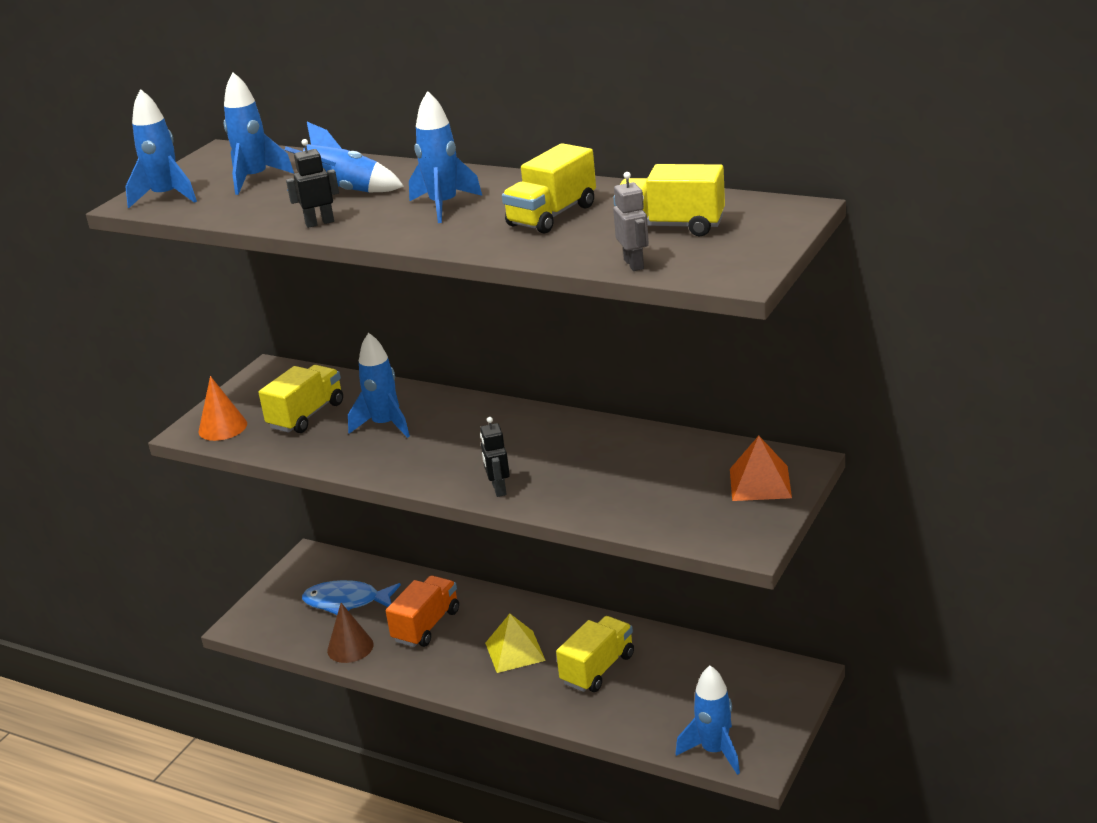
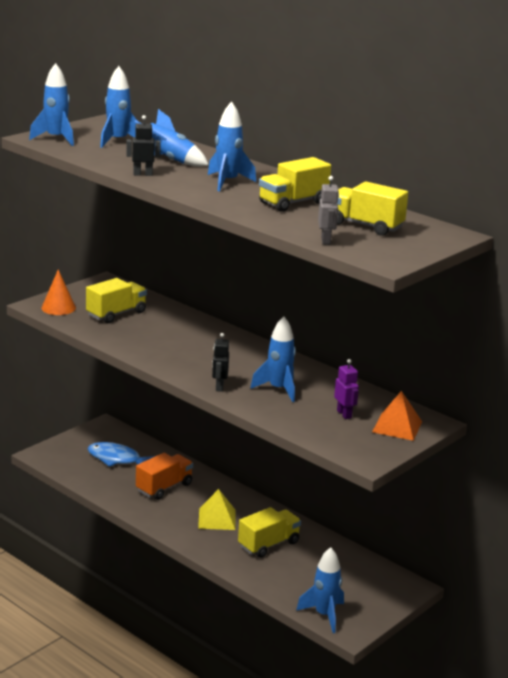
camera: 10 degrees right, 5 degrees down
(350, 647) = (107, 487): brown cone -> none
(385, 425) = (164, 332): blue rocket -> blue rocket (278, 389)
(683, 484) = (344, 414): none -> purple robot

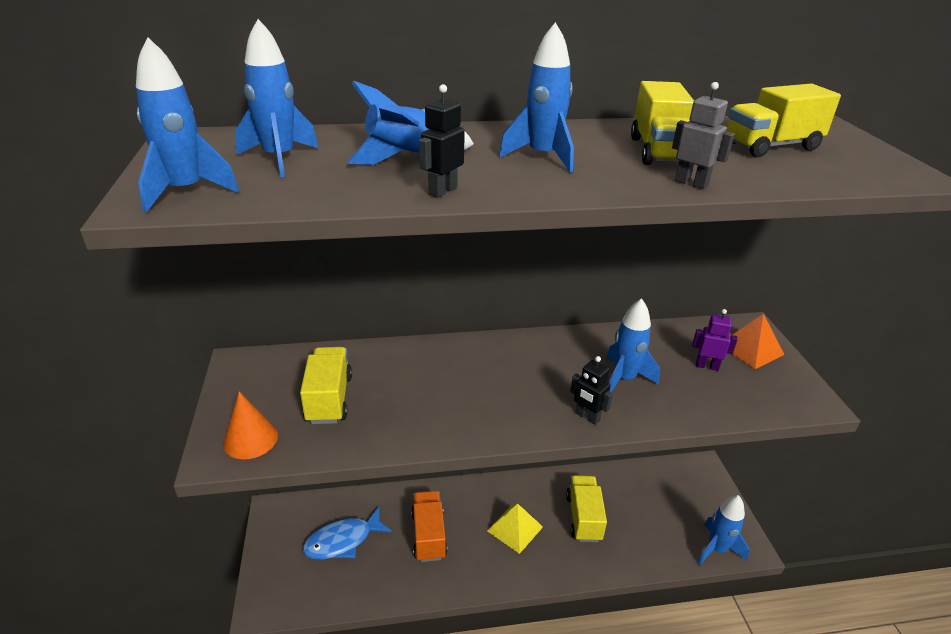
camera: 50 degrees left, 10 degrees up
(326, 241) = (820, 180): grey robot -> grey robot (691, 183)

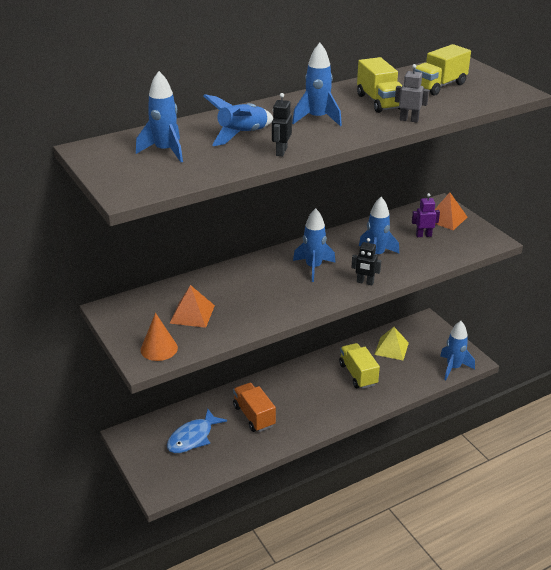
camera: 20 degrees left, 0 degrees up
(186, 192) = (138, 182): blue rocket -> blue rocket (313, 268)
(329, 399) = (192, 314): yellow truck -> orange pyramid
(515, 528) = (313, 394): yellow pyramid -> yellow pyramid (391, 348)

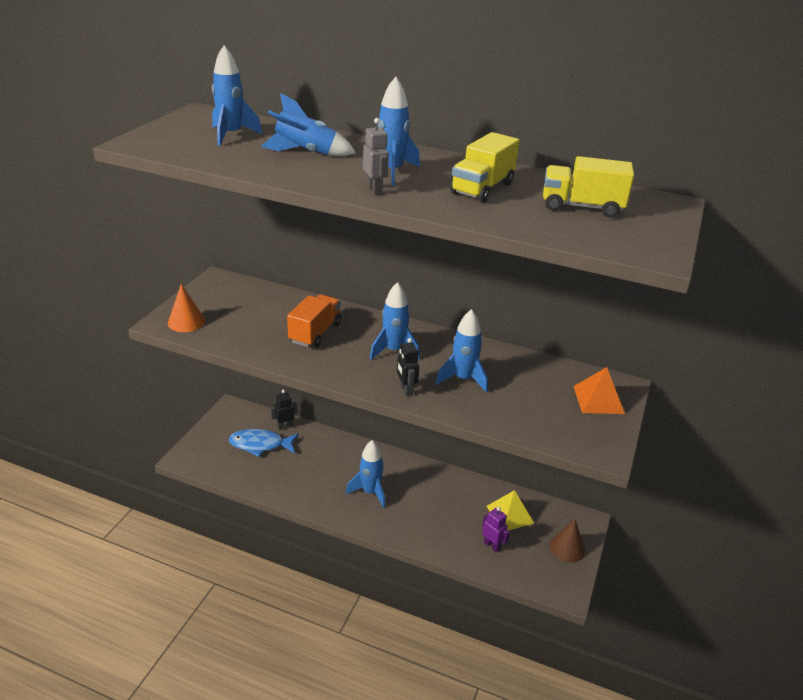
camera: 50 degrees right, 0 degrees up
(192, 314) = (250, 317): orange pyramid -> none
(254, 416) = (319, 467): orange truck -> orange truck (315, 333)
(281, 152) = (293, 175): black robot -> black robot (285, 426)
(358, 374) = (444, 508): yellow truck -> none
(409, 120) = (462, 212): grey robot -> grey robot (375, 190)
(423, 235) = (542, 396): purple robot -> purple robot (492, 545)
(441, 341) = (567, 548): none -> brown cone
(453, 368) = (535, 578): blue rocket -> blue rocket (370, 492)

